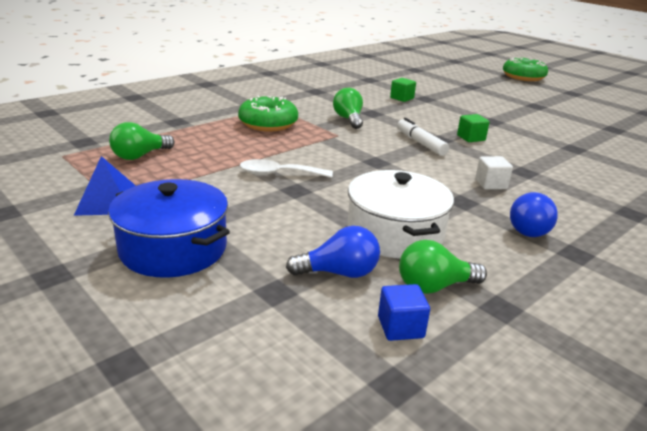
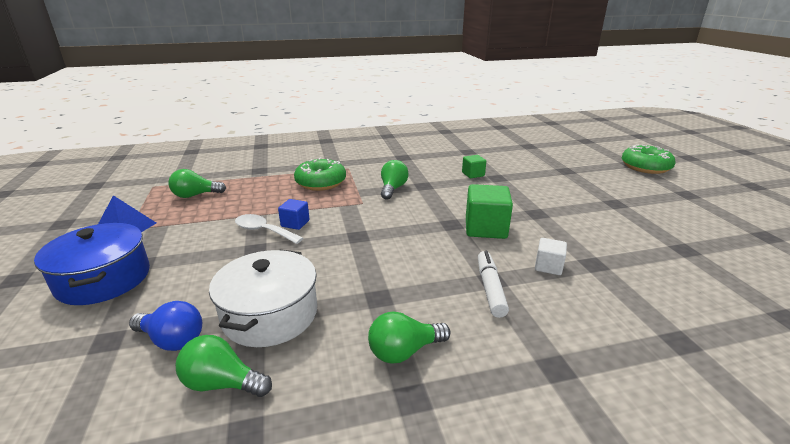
camera: 30 degrees right, 0 degrees up
(400, 327) = (136, 415): blue cube -> blue cube (295, 223)
(420, 143) = (425, 225): white marker -> white marker (490, 289)
(471, 138) = (485, 228): green cube -> green cube, size x1.79
(491, 184) = (434, 285): white cube -> white cube (548, 266)
(532, 229) = (404, 351): blue light bulb -> green light bulb

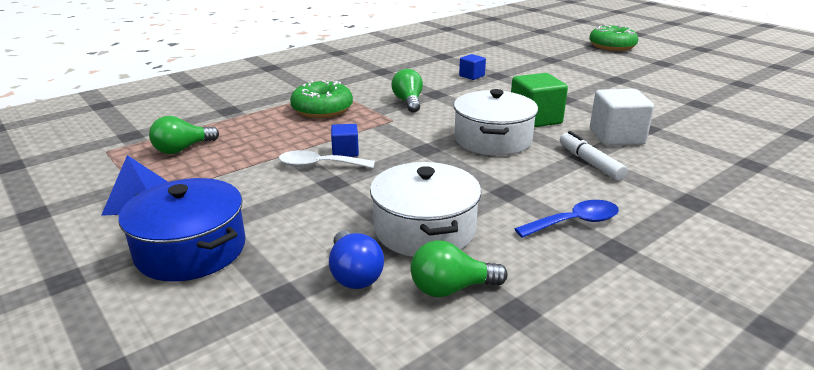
camera: 25 degrees left, 0 degrees up
(172, 340) = (354, 274): blue light bulb -> blue light bulb turned 75 degrees clockwise
(404, 351) = (574, 222): green light bulb -> blue spoon
(424, 240) = (492, 139): none -> white pot
(473, 174) = (471, 76): green cube -> blue cube
(548, 266) = (616, 137): white cube -> white cube, size x1.79

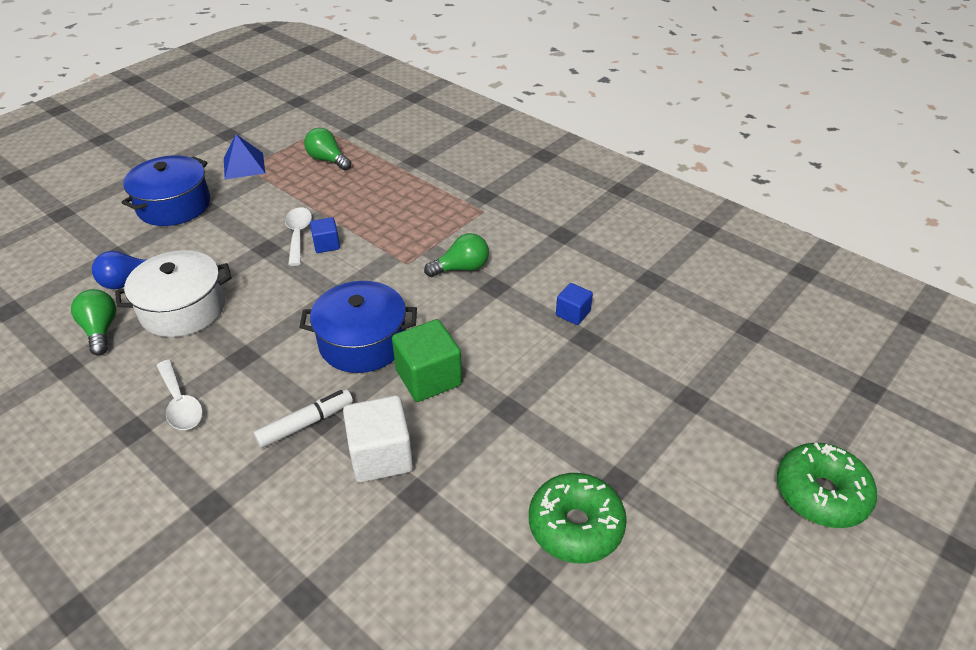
camera: 80 degrees right, 15 degrees up
(322, 110) = (426, 213): green donut -> green donut (575, 526)
(492, 139) = (362, 342): white pot -> blue pot
(574, 222) = (180, 403): blue spoon -> white spoon

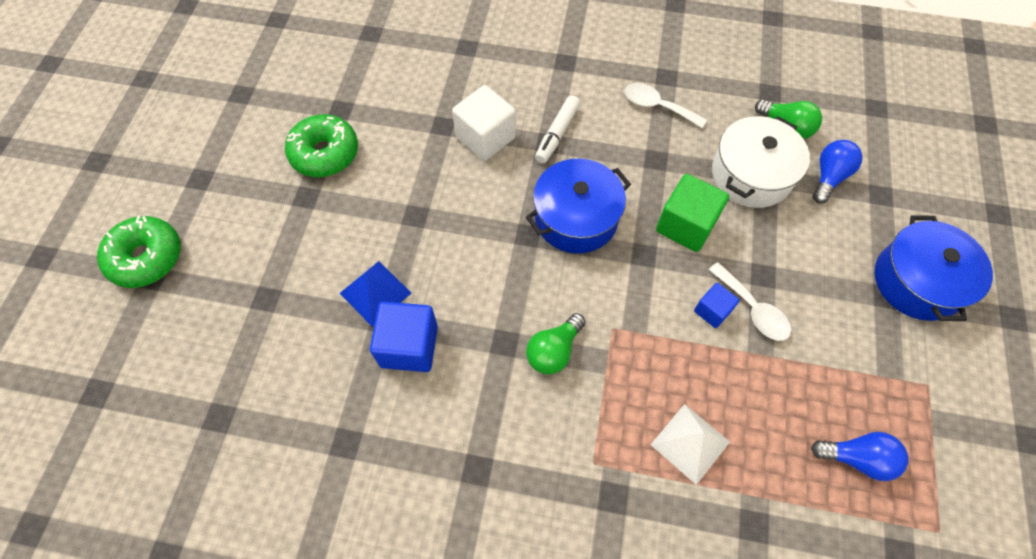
camera: 150 degrees right, 20 degrees up
(244, 165) = (933, 387): blue pyramid -> blue pyramid (375, 293)
(327, 160) = (857, 458): green light bulb -> blue light bulb
(415, 197) = (690, 443): none -> white pyramid
(428, 378) = (496, 212): green cube -> green cube (685, 225)
(573, 313) = (409, 346): blue cube -> blue cube, size x1.79

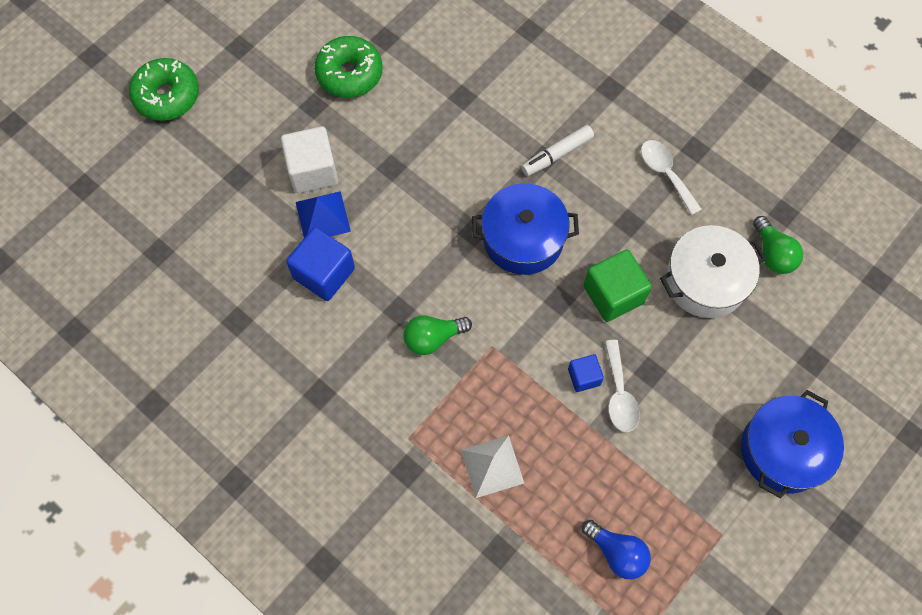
camera: 30 degrees right, 5 degrees up
(485, 137) = (492, 126): white cube -> white cube (312, 171)
(829, 177) = (777, 319): blue light bulb -> none

